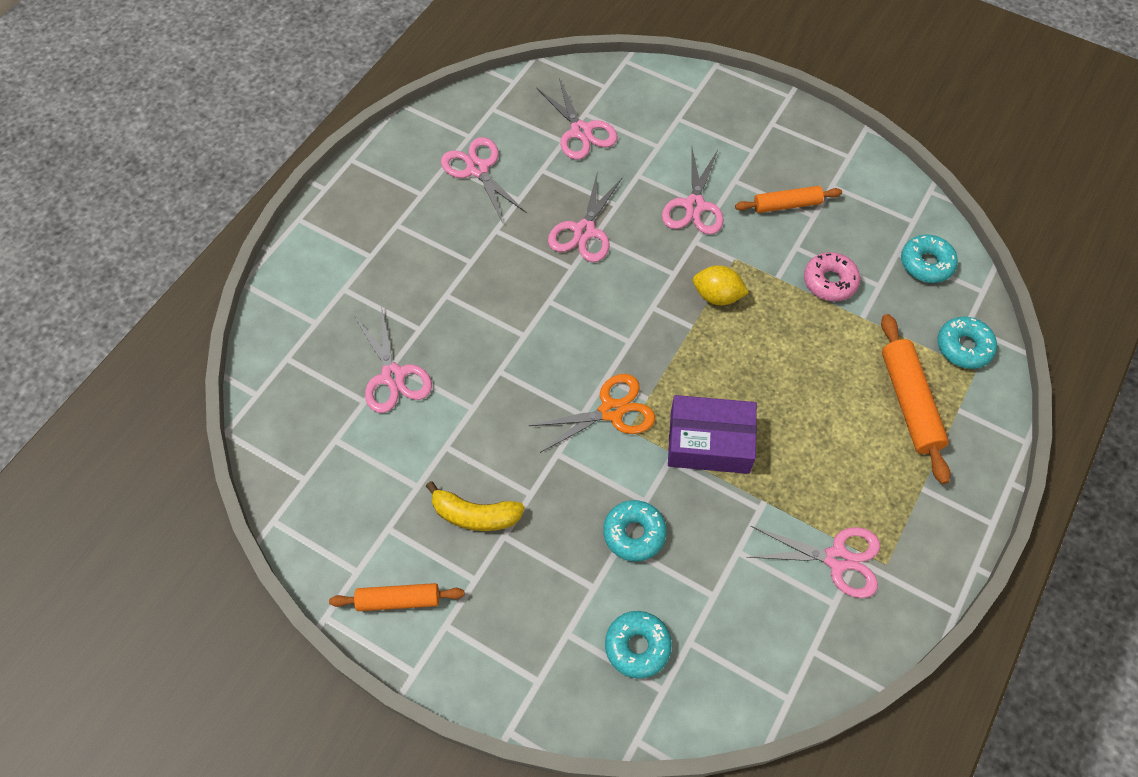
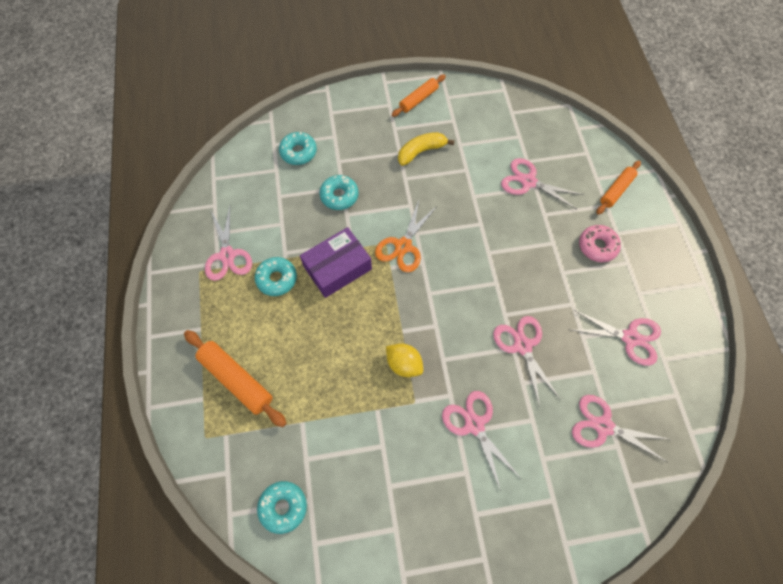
camera: 140 degrees right, 5 degrees up
(717, 296) = (404, 364): yellow lemon -> yellow lemon turned 60 degrees clockwise
(787, 205) = (414, 480): orange rolling pin -> orange rolling pin (616, 190)
(830, 282) = (341, 434): pink donut -> pink donut (597, 246)
(837, 559) = (227, 255): pink scissors -> pink scissors turned 75 degrees counterclockwise
(963, 347) = (221, 451): turquoise donut -> turquoise donut (277, 279)

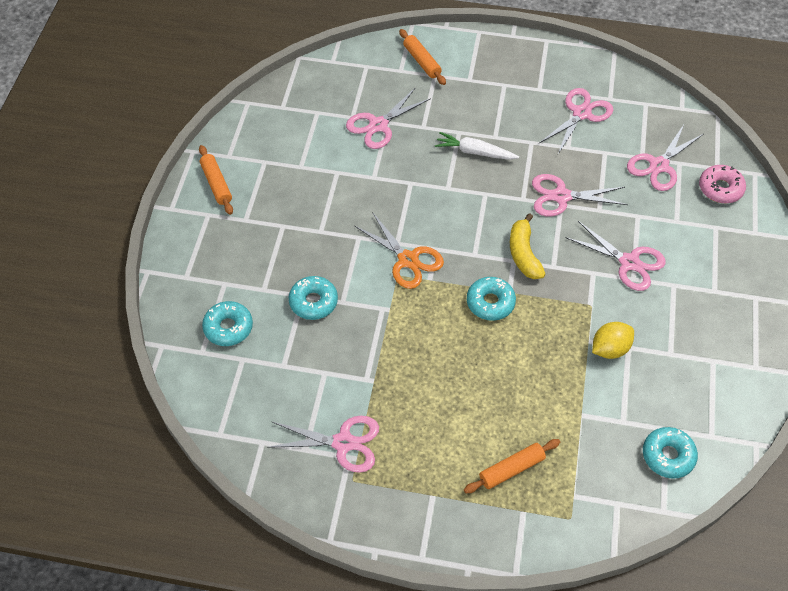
camera: 70 degrees left, 10 degrees down
(236, 379) = (511, 469): orange rolling pin -> orange rolling pin, size x0.65
(277, 279) = (398, 396): turquoise donut -> turquoise donut (490, 302)
(337, 268) = (409, 330): purple box -> none
(404, 364) = (547, 302): yellow lemon -> yellow lemon (610, 349)
(421, 151) = (292, 205): yellow banana -> yellow banana (523, 254)
(474, 425) = (629, 262): pink scissors -> pink scissors turned 135 degrees counterclockwise
(537, 261) = (475, 152): none -> white carrot
(597, 246) = (477, 100): pink donut -> pink donut (720, 188)

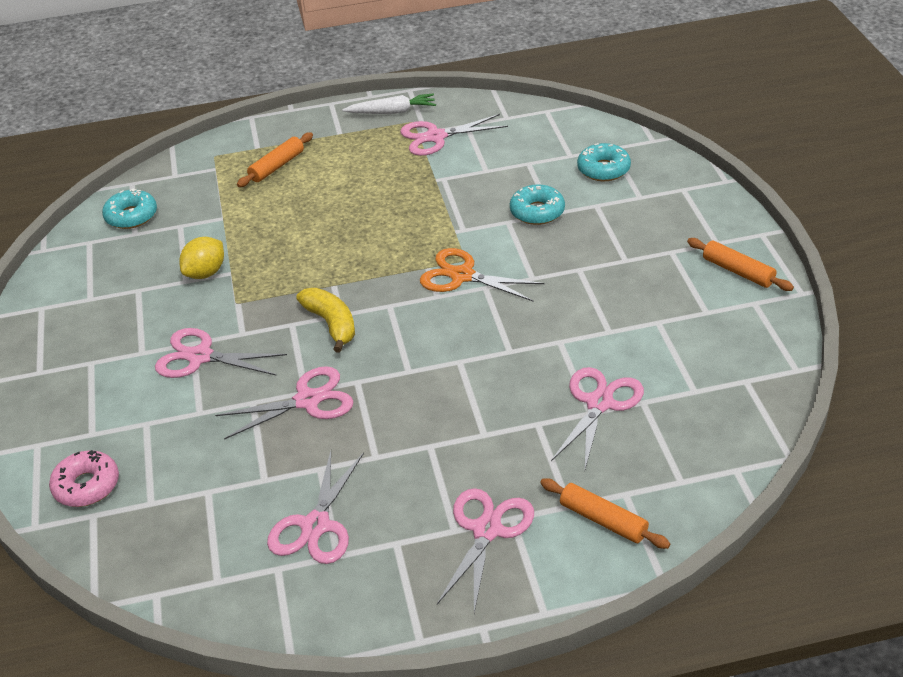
camera: 160 degrees right, 15 degrees down
(475, 152) = (447, 415): white carrot -> white carrot (392, 112)
(490, 302) = (350, 269): turquoise donut -> none
(659, 165) = (180, 487): pink scissors -> pink scissors (487, 530)

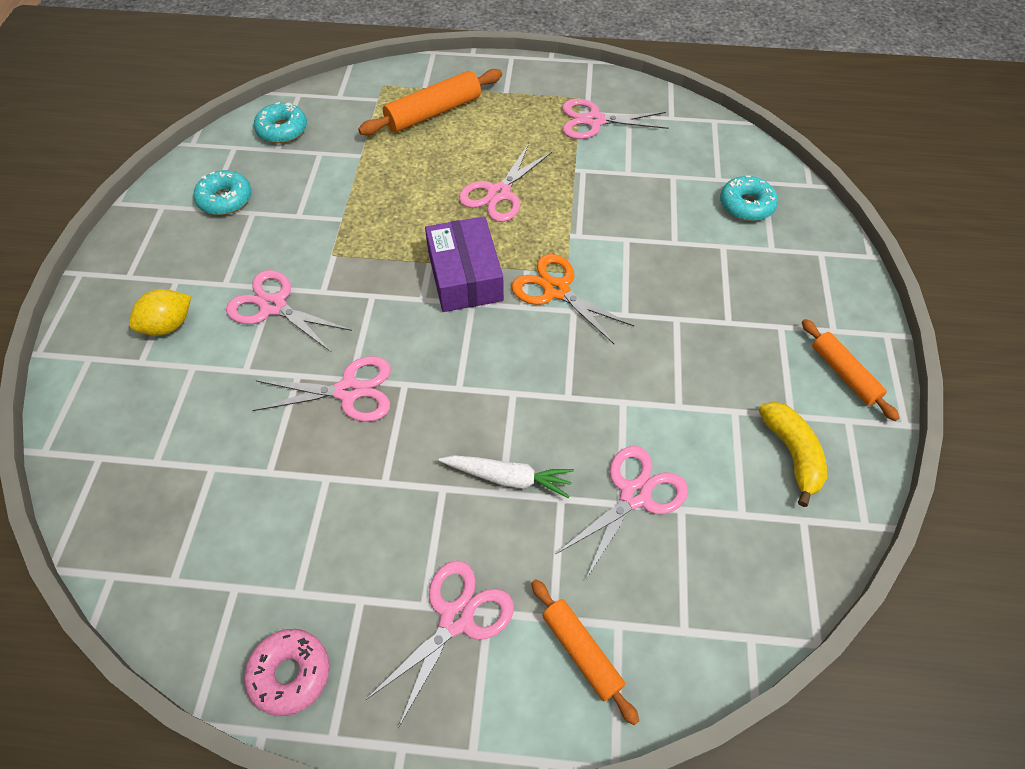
camera: 15 degrees right, 15 degrees up
(87, 486) = (109, 421): pink donut -> pink donut (290, 674)
(205, 273) = (319, 212): yellow lemon -> yellow lemon (168, 325)
(277, 166) = (433, 112): orange rolling pin -> orange rolling pin, size x1.55
(315, 525) = (292, 548): pink scissors -> pink scissors (498, 193)
(331, 324) = (409, 307): yellow banana -> yellow banana (792, 454)
(372, 287) = (465, 276): none -> purple box
(392, 112) = (564, 81): white carrot -> white carrot (508, 478)
(537, 212) = (660, 236): turquoise donut -> turquoise donut (225, 199)

